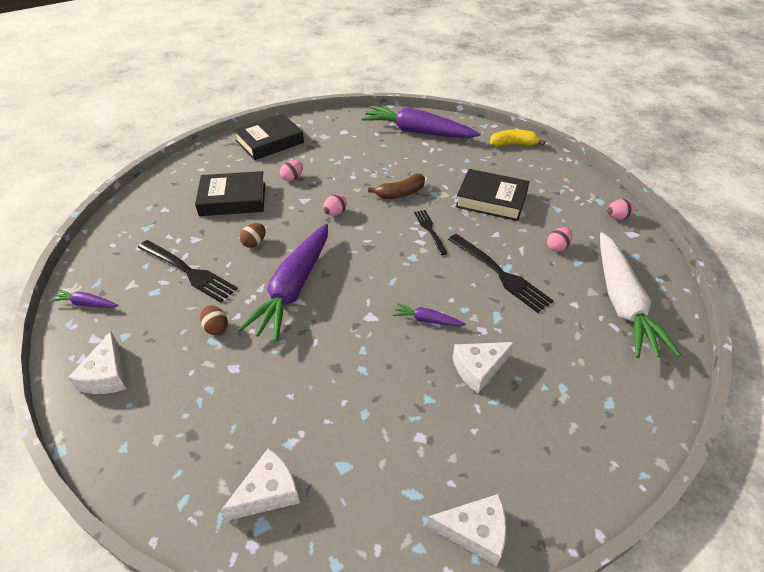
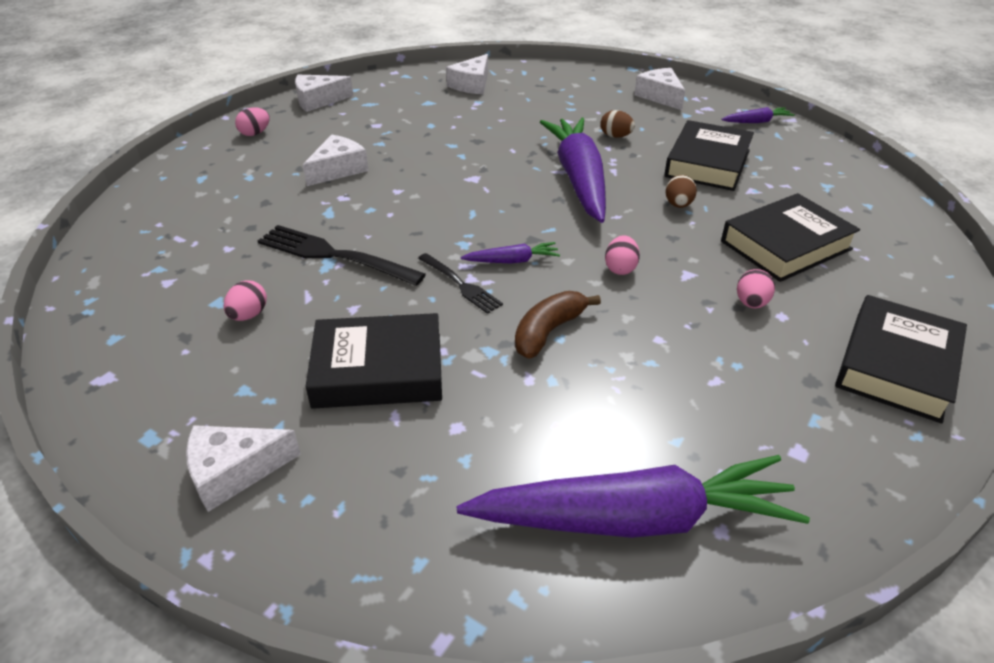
camera: 155 degrees right, 5 degrees down
(188, 271) = (707, 163): black fork -> black book
(427, 320) = (409, 190): purple carrot -> purple carrot (512, 261)
(513, 144) = (365, 565): yellow banana -> none
(560, 179) = (234, 472): none -> white cheese
(617, 217) = (123, 406): pink egg -> pink egg (255, 133)
(622, 302) = (159, 266): white carrot -> none

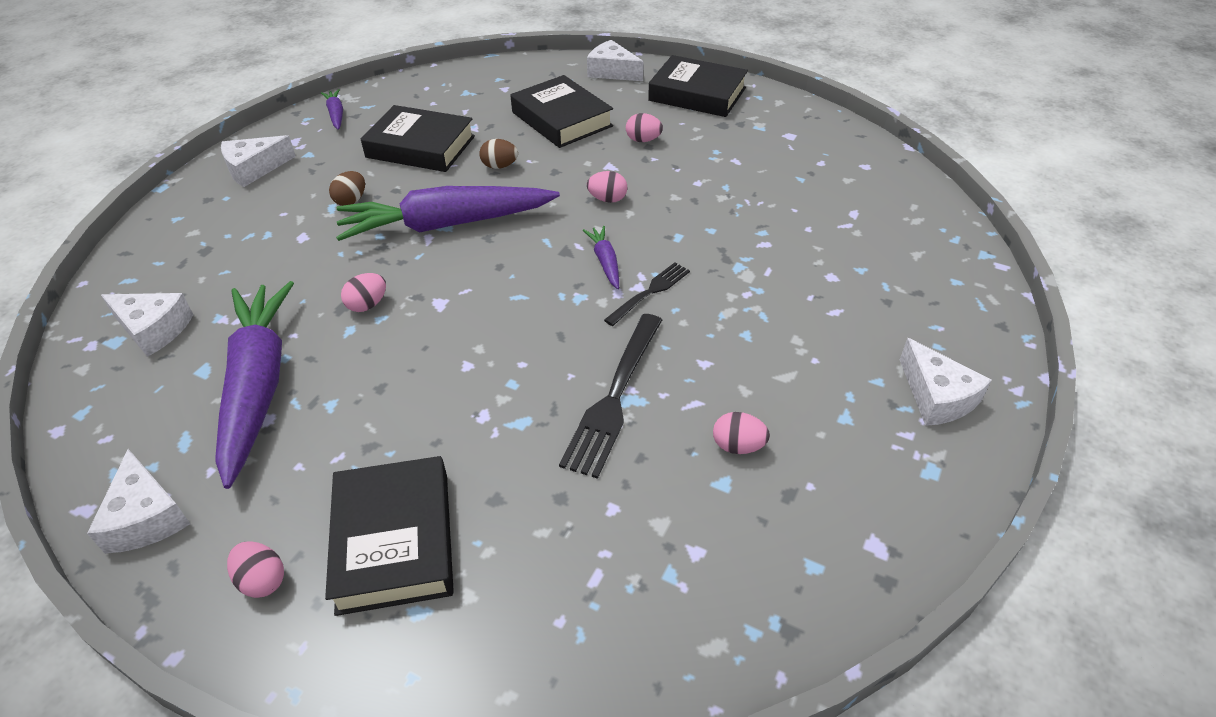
camera: 95 degrees left, 5 degrees up
(338, 169) = (406, 436): white cheese -> white cheese (612, 72)
(378, 370) = (785, 330): black book -> black book (394, 540)
(478, 150) = (367, 305): none -> pink egg
(548, 332) = (705, 236): brown banana -> none
(633, 518) = (873, 196): purple carrot -> purple carrot (258, 386)

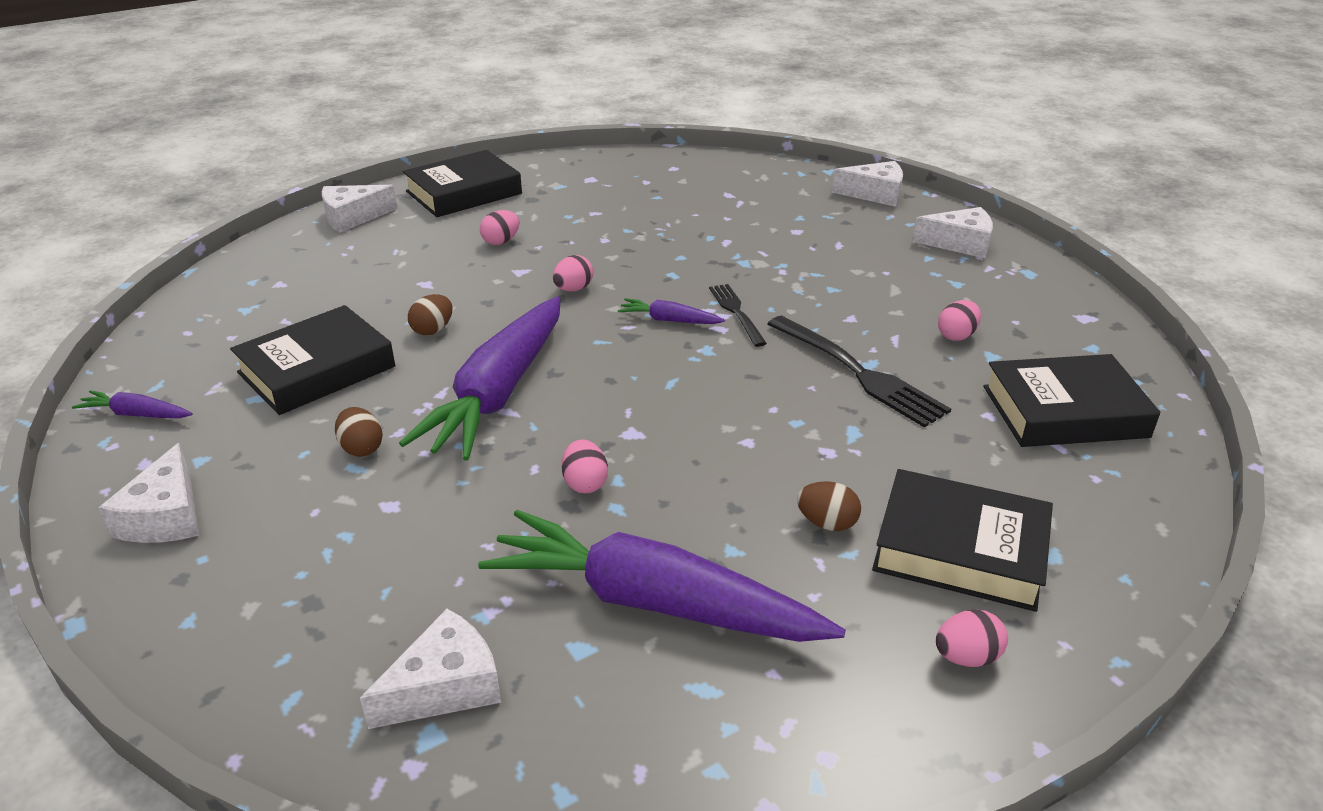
camera: 60 degrees left, 10 degrees down
(147, 517) = (816, 745): white cheese -> white cheese (875, 194)
(387, 445) = (827, 523): none -> brown egg
(562, 119) = (398, 270): black book -> black book (1064, 411)

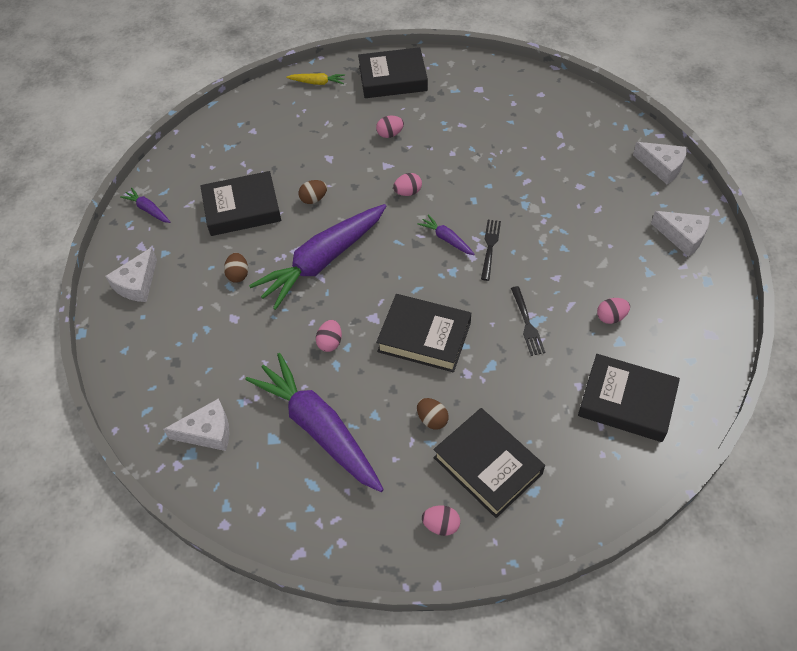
camera: 30 degrees right, 20 degrees up
(353, 217) = (317, 82): white cheese -> yellow carrot
(729, 431) = (424, 337): none -> black book
(858, 373) = (527, 323): black fork -> black fork, size x0.59

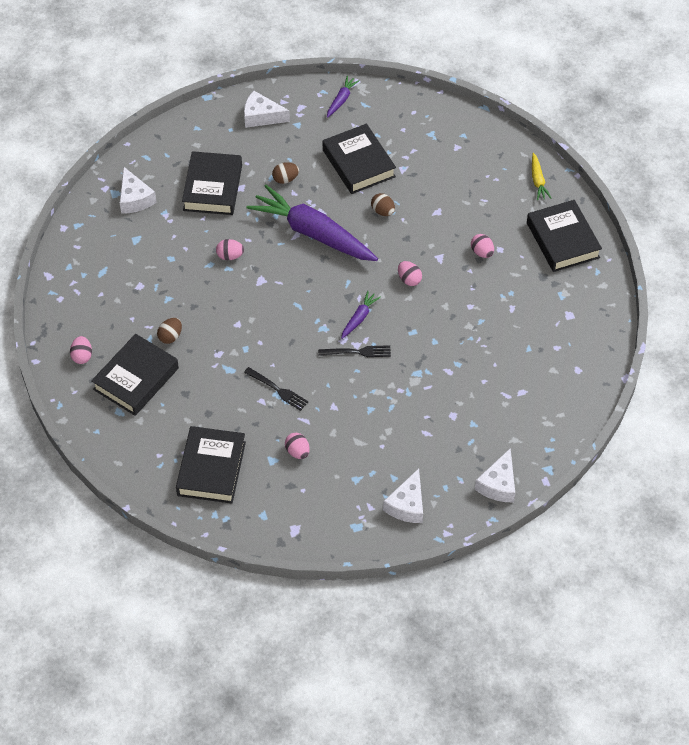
camera: 75 degrees right, 0 degrees up
(319, 429) = (149, 266): purple carrot -> none
(424, 337) = (248, 319): black book -> black book (212, 188)
(527, 323) = (278, 390): black fork -> black fork turned 120 degrees counterclockwise

